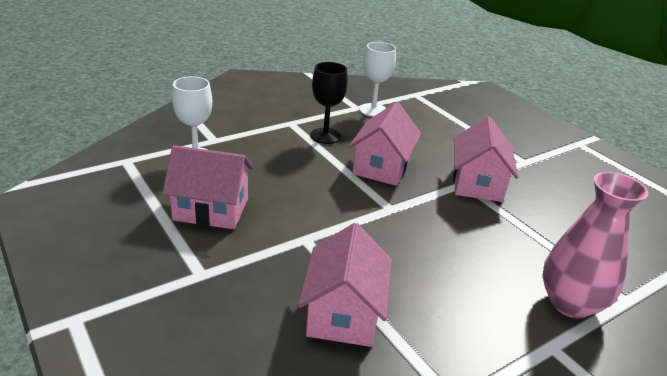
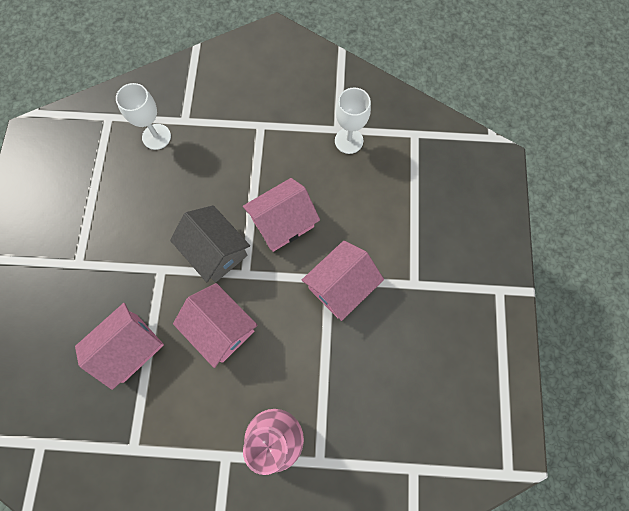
camera: 40 degrees right, 40 degrees up
(211, 209) = (125, 204): pink house -> pink house (221, 328)
(325, 136) = (273, 158): black goblet -> none
(345, 205) = (216, 251): none -> grey house

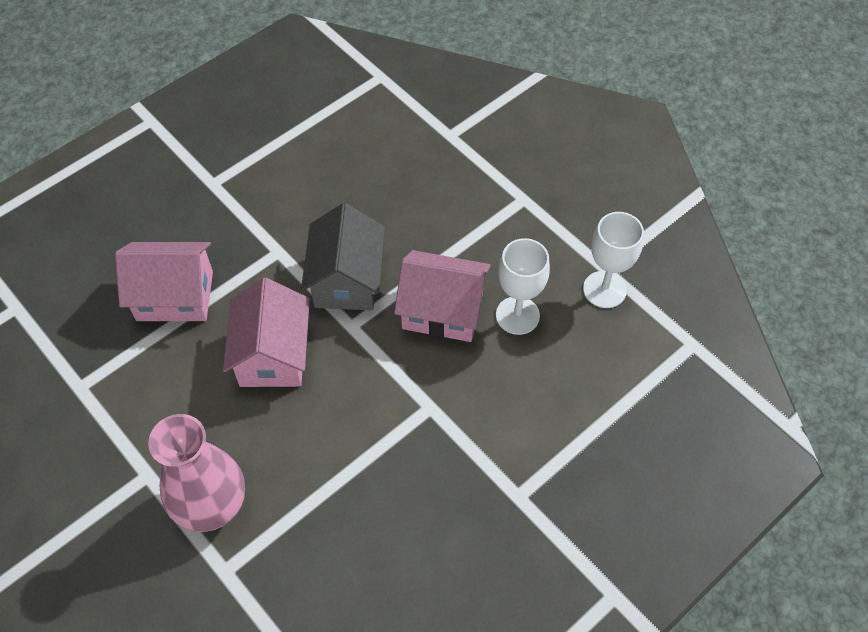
camera: 45 degrees right, 15 degrees down
(156, 137) = (406, 129): white goblet -> white goblet (517, 315)
(341, 286) = (435, 424): pink house -> none

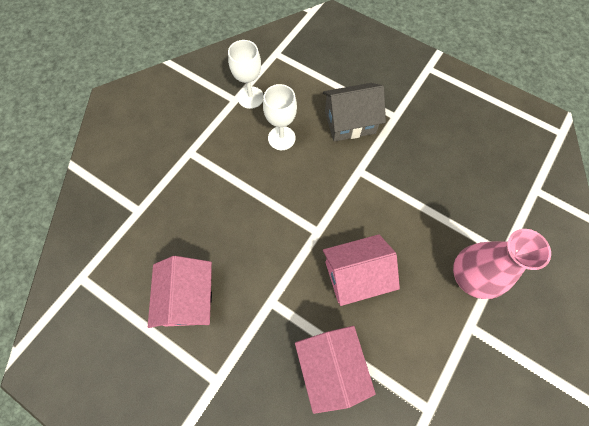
camera: 105 degrees left, 10 degrees up
(346, 280) = (282, 245): grey house -> grey house (350, 122)
(442, 310) = (290, 180): pink house -> pink house (188, 298)

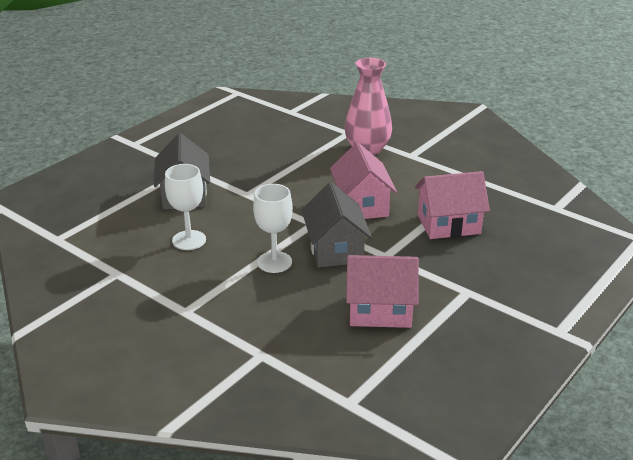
camera: 85 degrees left, 35 degrees down
(250, 97) = (119, 261): white goblet -> white goblet (274, 262)
(277, 255) = (335, 249): none -> grey house

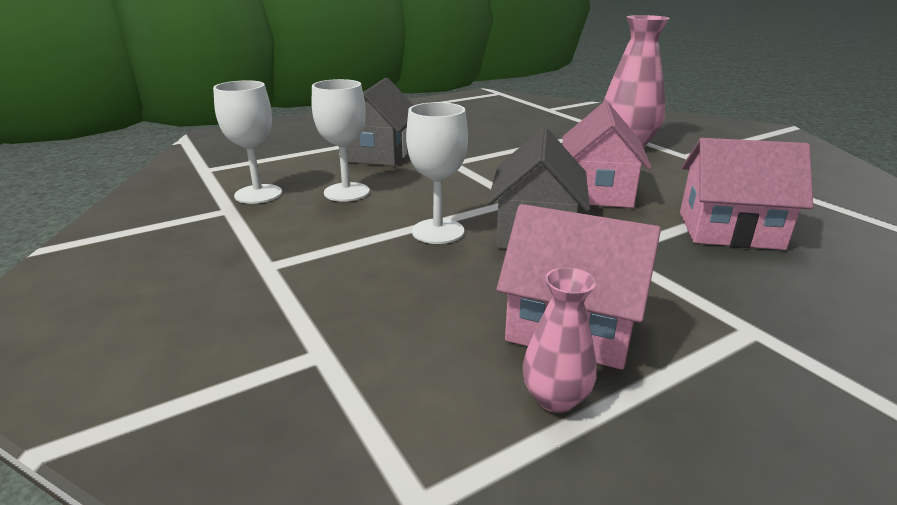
camera: 20 degrees right, 5 degrees down
(125, 255) = (258, 194): none -> white goblet
(385, 348) = (555, 398): none -> pink vase

